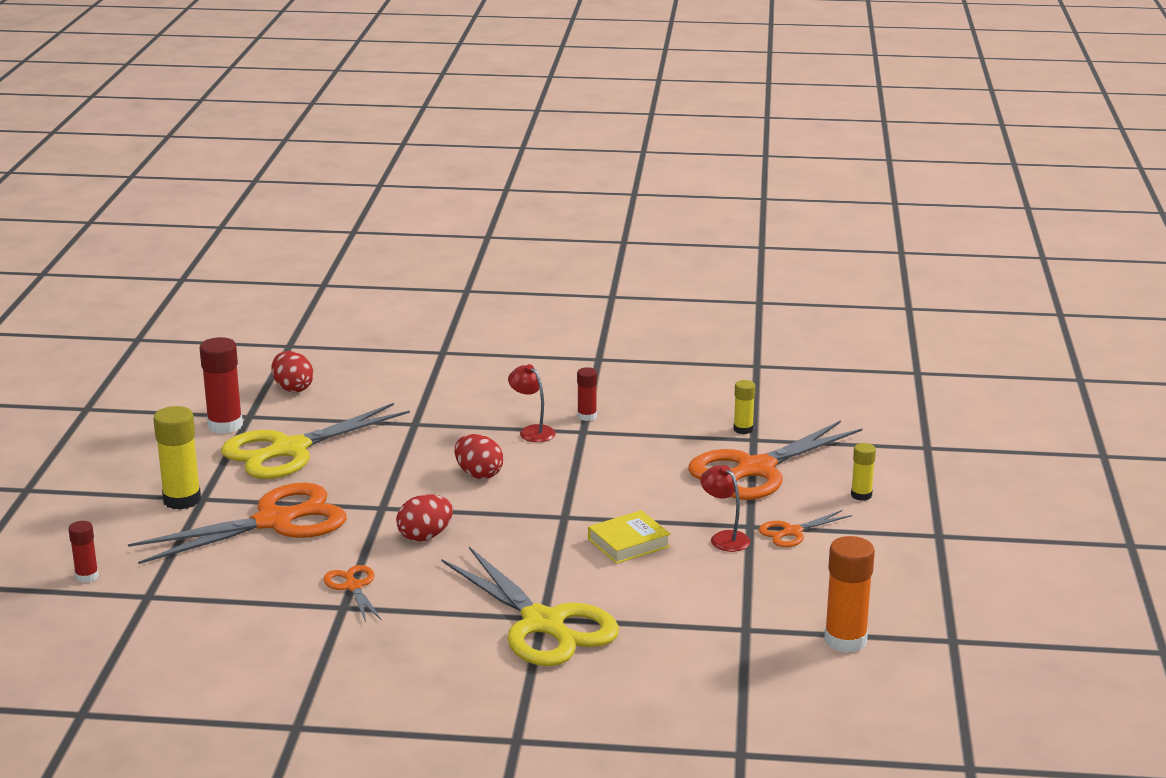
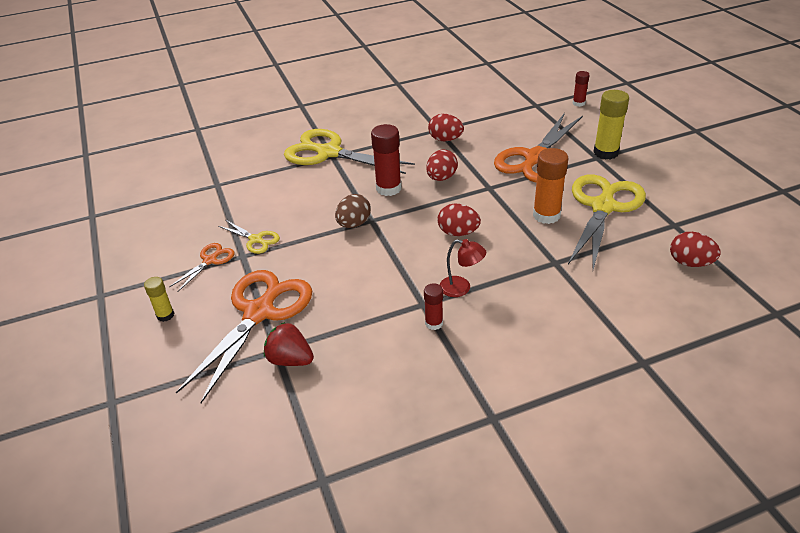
camera: 155 degrees right, 15 degrees up
(225, 425) = (674, 210): red glue stick -> red glue stick (388, 188)
(353, 587) = (445, 139): orange scissors -> red egg
(589, 518) = (354, 224): none -> brown egg
(628, 543) = (316, 215): yellow book -> none
(724, 538) = (255, 240): red lamp -> yellow scissors
(743, 429) = (290, 360): yellow glue stick -> red strawberry
(845, 640) = (157, 195): orange glue stick -> orange glue stick (546, 215)

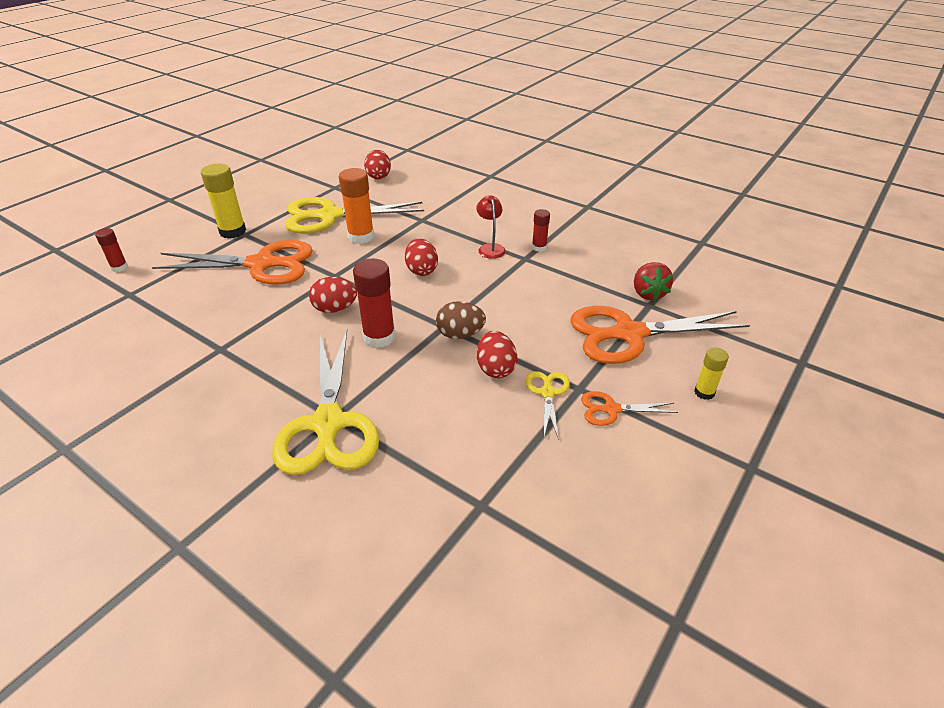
camera: 125 degrees left, 0 degrees up
(445, 139) = (245, 334): red egg -> red egg (495, 369)

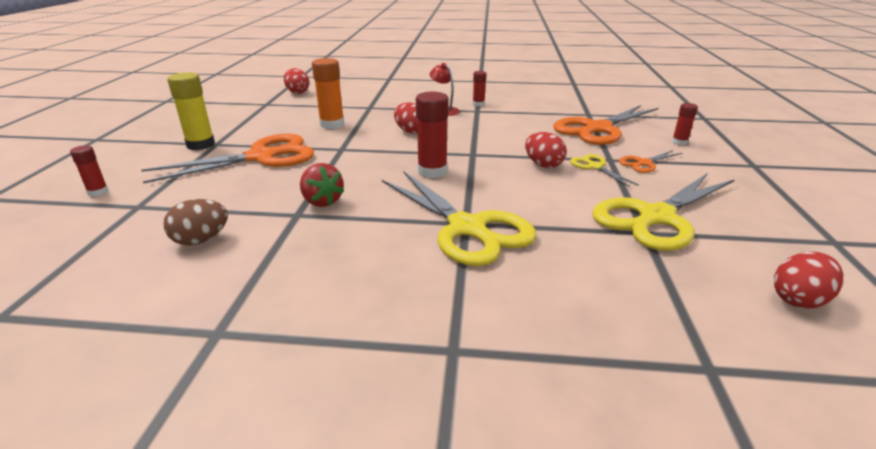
camera: 30 degrees left, 10 degrees down
(330, 216) = (286, 119): yellow scissors -> yellow scissors (656, 217)
(335, 309) = (370, 166): red egg -> red egg (798, 299)
(460, 334) = (491, 155): brown egg -> brown egg (201, 240)
(648, 294) = (579, 110): red strawberry -> red strawberry (322, 201)
(704, 392) = (679, 142): yellow glue stick -> red glue stick

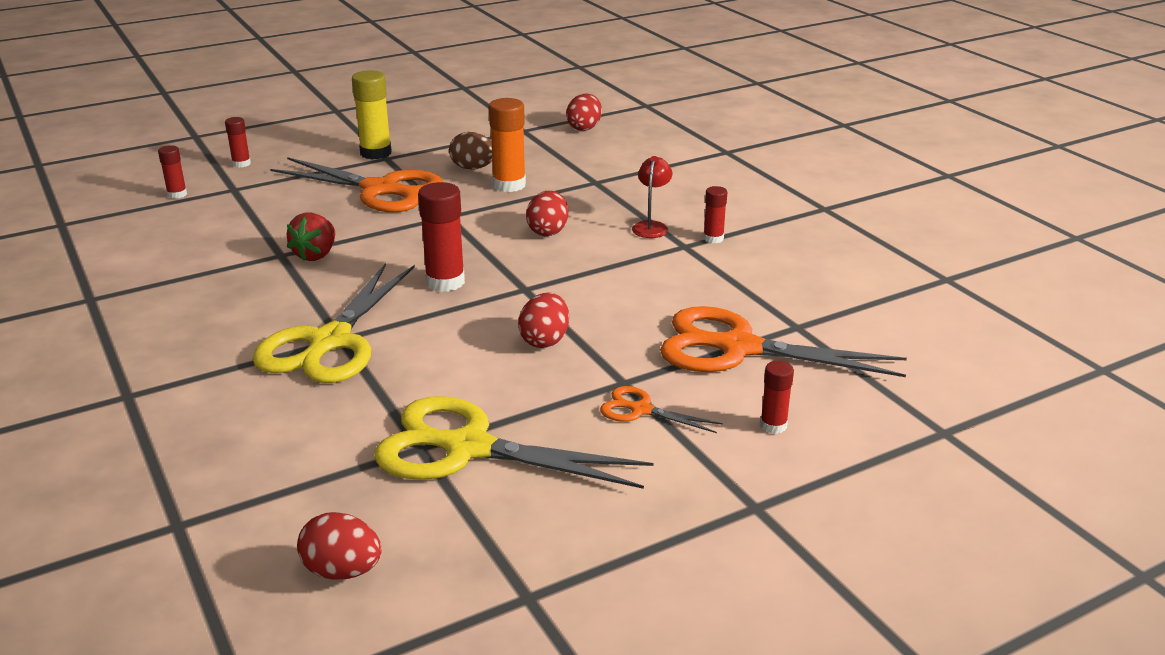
camera: 55 degrees right, 0 degrees up
(88, 233) = (177, 194): none -> red glue stick
(201, 240) = (202, 237): brown egg -> brown egg (473, 168)
(595, 167) = (582, 376): yellow scissors -> none

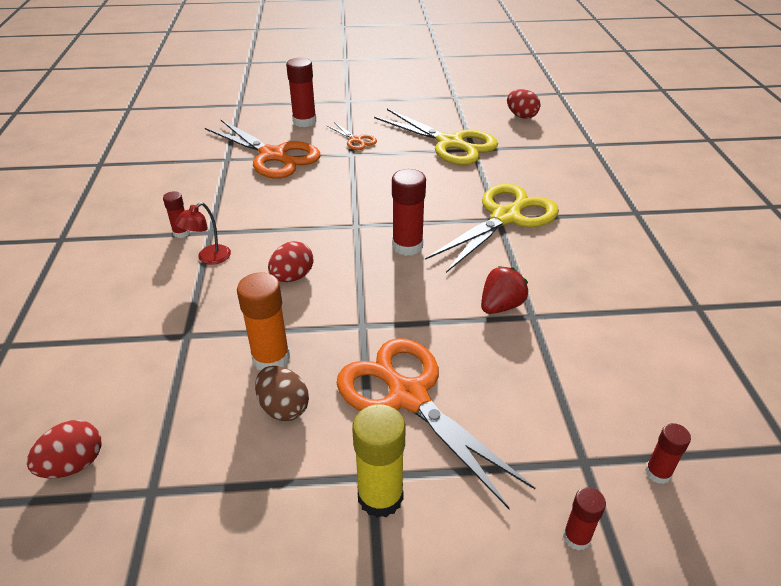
camera: 155 degrees left, 10 degrees up
(545, 340) = (373, 185): red egg -> none
(773, 425) = (304, 121): red glue stick -> red glue stick, size x1.77

